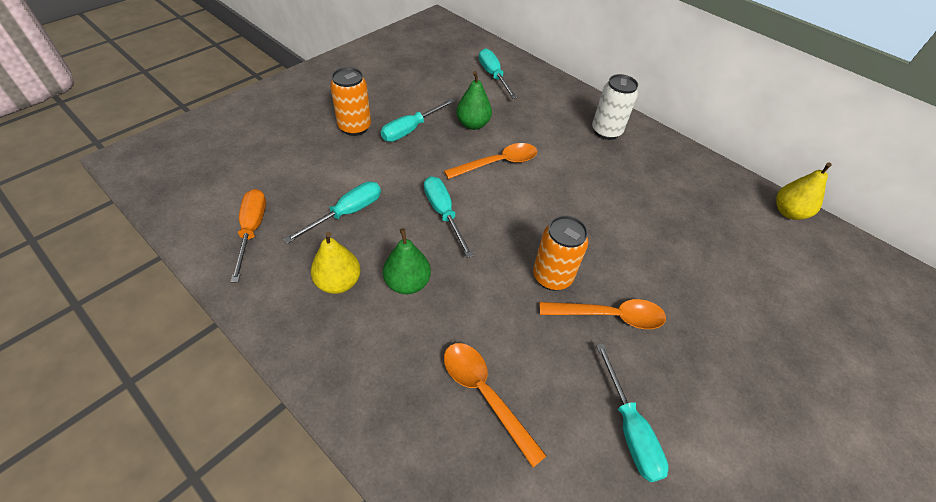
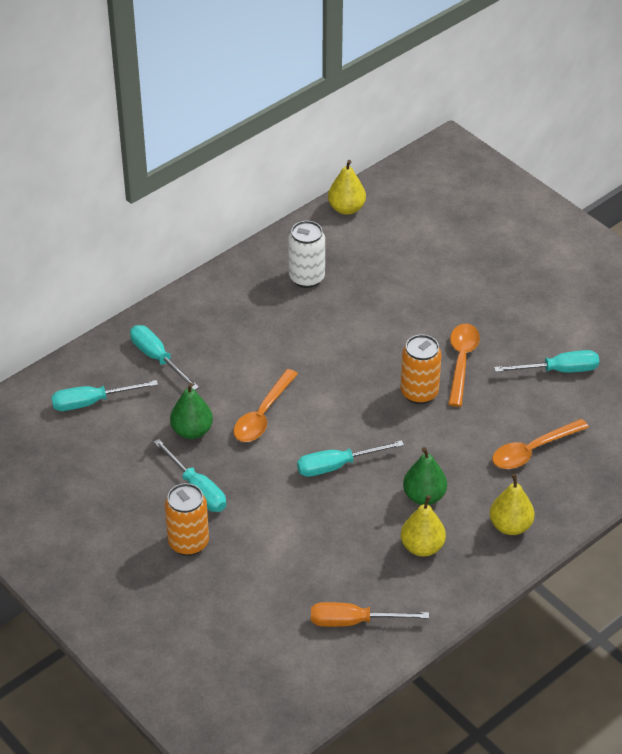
camera: 80 degrees left, 5 degrees down
(347, 213) = (333, 544): turquoise screwdriver -> turquoise screwdriver (157, 358)
(364, 368) = (510, 526): none -> yellow pear
(498, 163) = (262, 415): orange spoon -> orange spoon turned 135 degrees counterclockwise
(606, 131) = (215, 315): white can -> white can (306, 278)

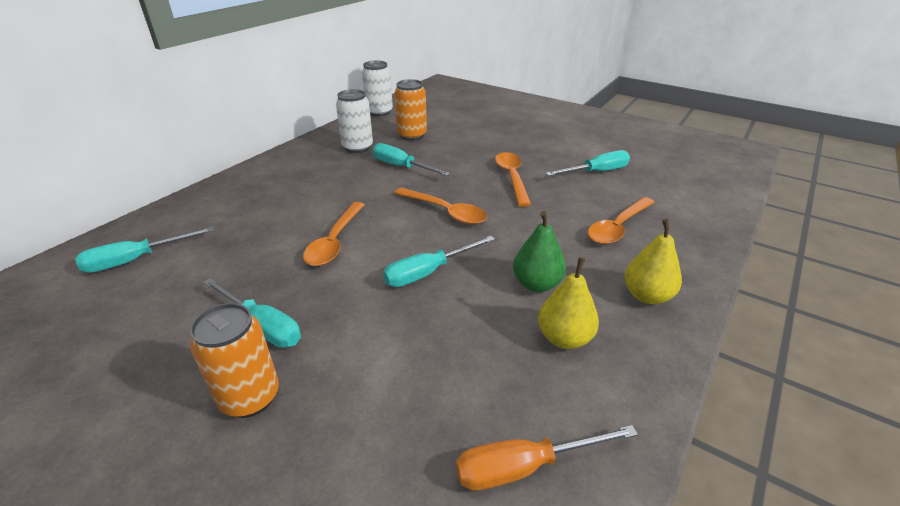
camera: 15 degrees left, 10 degrees down
(157, 358) = (218, 214): turquoise screwdriver -> turquoise screwdriver (401, 167)
(192, 431) = (255, 267): green pear -> none
(346, 208) = (379, 112): yellow pear -> white can
(374, 398) = (445, 212): none -> orange spoon
(419, 393) = (486, 202): orange can -> orange can (412, 135)

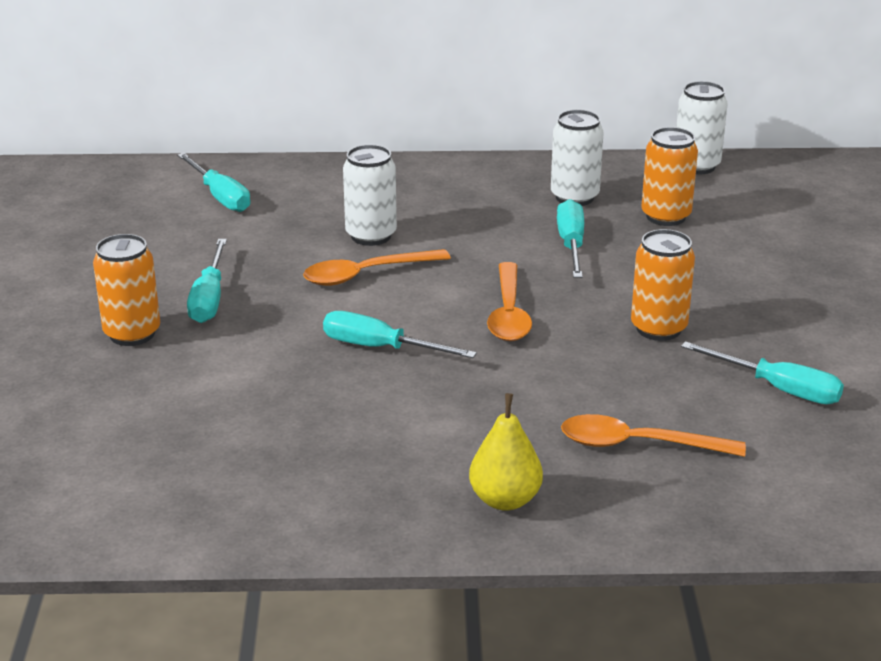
camera: 55 degrees right, 5 degrees down
(135, 260) = (220, 197): turquoise screwdriver -> turquoise screwdriver turned 150 degrees counterclockwise
(293, 221) = (371, 236): none -> white can
(512, 178) = (658, 328): orange spoon -> orange can
(524, 467) = (185, 487): orange screwdriver -> none
(536, 284) = (439, 420): green pear -> none
(564, 338) = (367, 463): yellow pear -> none

